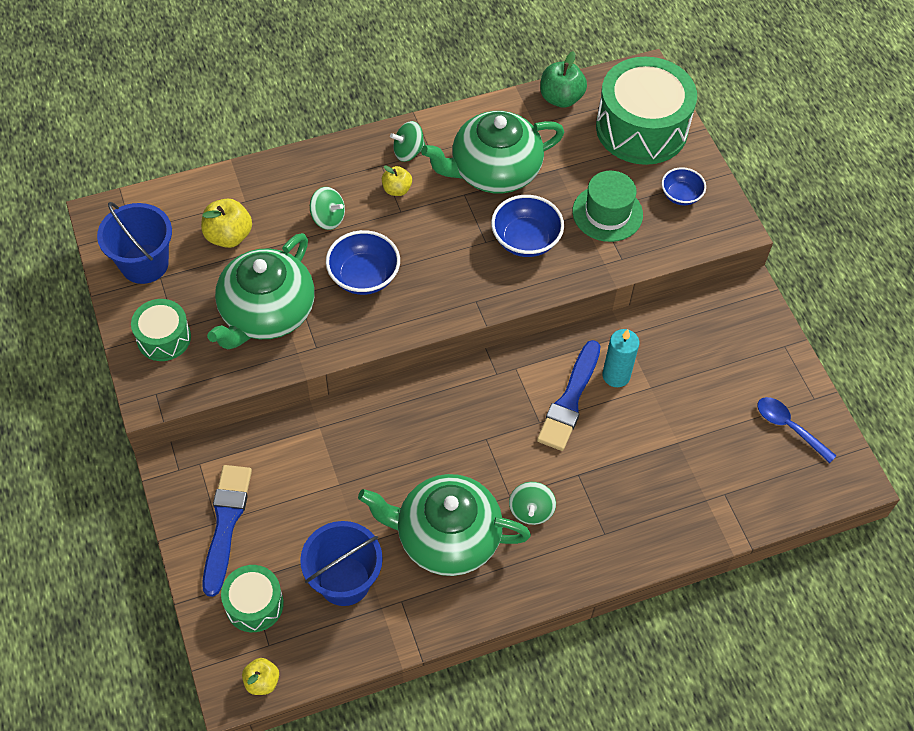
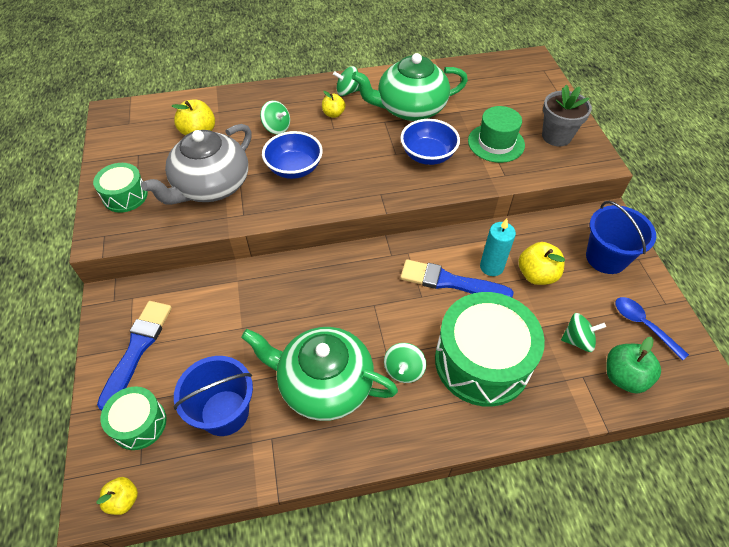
camera: 10 degrees right, 5 degrees down
(144, 264) = (129, 145): blue bucket -> blue bucket (606, 258)
(266, 312) = (211, 186): green teapot -> grey teapot
(561, 98) = (468, 68): green apple -> green apple (624, 377)
(570, 400) = (450, 282): blue brush -> blue brush turned 75 degrees clockwise
(641, 128) = (528, 91): green drum -> green drum (482, 361)
(669, 380) = (536, 275): none -> yellow apple
(681, 195) = (556, 136): blue bowl -> grey flower pot
(718, 453) = (577, 340): none -> green spinning top

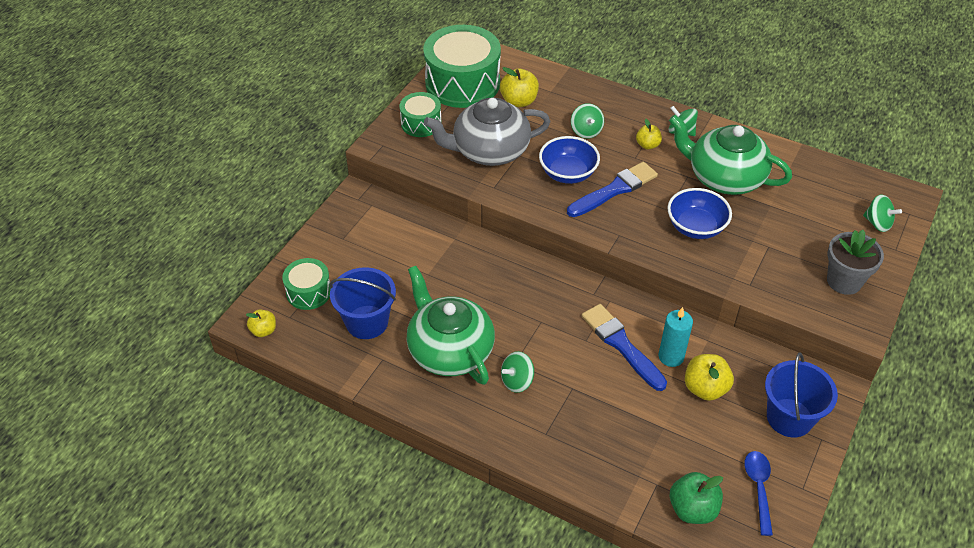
camera: 40 degrees right, 5 degrees down
(137, 349) = (346, 243): blue brush -> blue brush (614, 190)
(482, 361) = (584, 417): green drum -> green drum (462, 83)
(496, 143) = (774, 253): green hat -> none
(577, 340) = (683, 458): green spinning top -> green spinning top (877, 223)

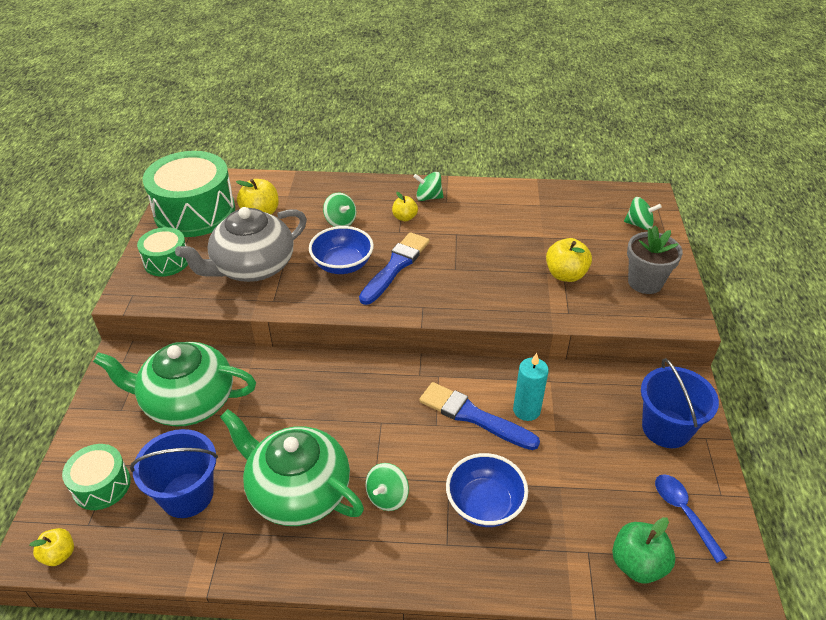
camera: 25 degrees left, 5 degrees down
(695, 227) = (490, 277): blue bowl -> blue bowl (484, 504)
(705, 388) = (575, 430): yellow apple -> yellow apple (565, 275)
(724, 177) = (489, 225): green teapot -> green teapot (187, 401)

